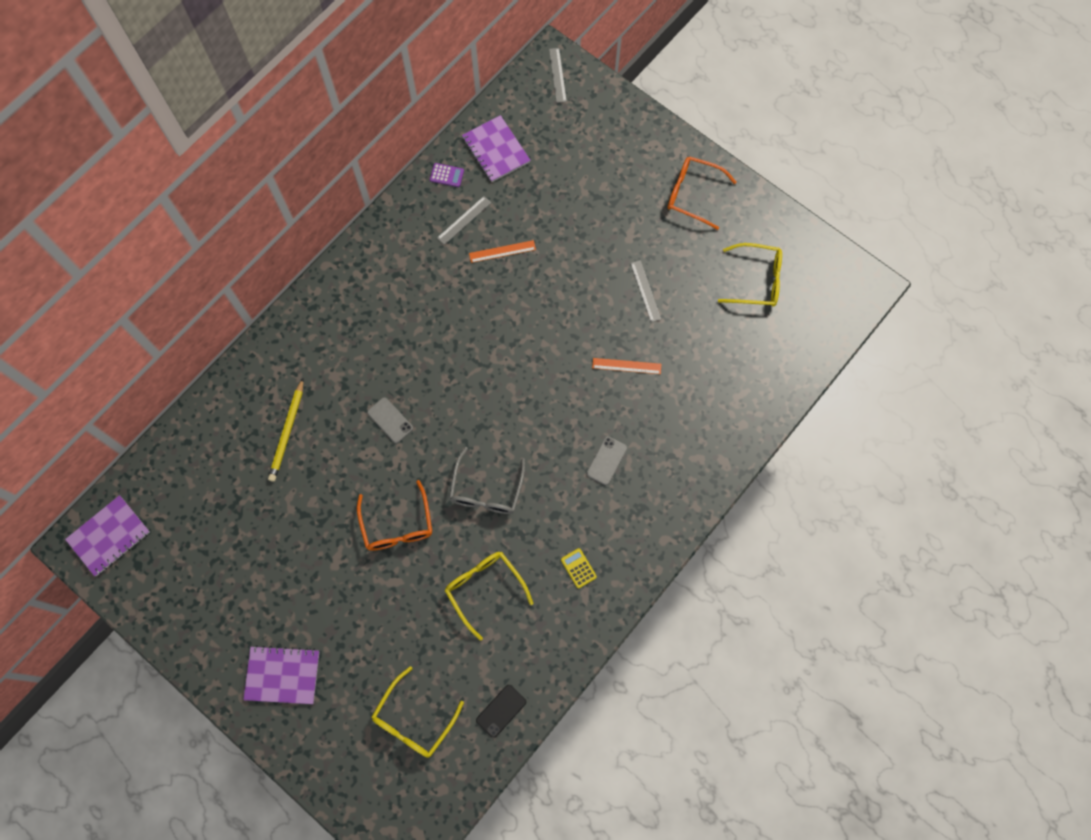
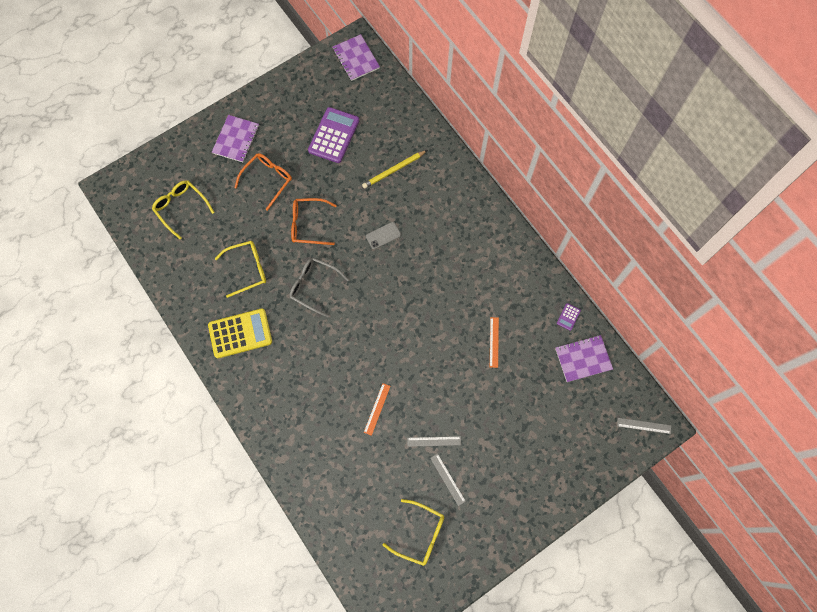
camera: 105 degrees right, 0 degrees up
(248, 531) = (334, 135): none -> purple calculator
(287, 432) = (394, 170): yellow pencil -> yellow pencil turned 60 degrees counterclockwise
(464, 220) = (527, 320): grey ruler -> grey ruler (448, 479)
(501, 711) = (166, 261): black phone -> none
(578, 568) = (240, 333): yellow calculator -> yellow calculator, size x2.35
(606, 460) = (309, 374): grey phone -> none
(693, 194) = (509, 505): orange glasses -> orange glasses (268, 180)
(756, 280) = (420, 534): yellow glasses -> yellow glasses turned 90 degrees counterclockwise

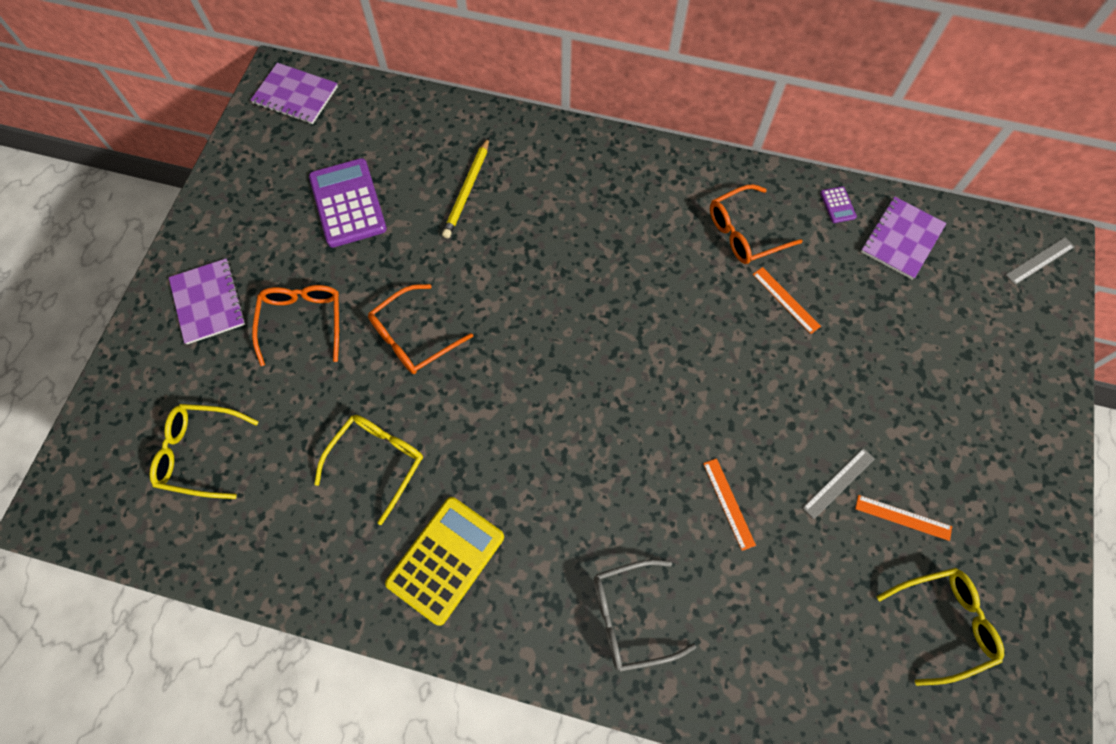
camera: 40 degrees left, 5 degrees down
(314, 286) = (494, 411): grey glasses -> grey glasses (630, 617)
(383, 235) = (527, 277): grey phone -> none
(448, 479) = (903, 517): grey ruler -> orange ruler
(507, 294) = (744, 232): none -> orange glasses

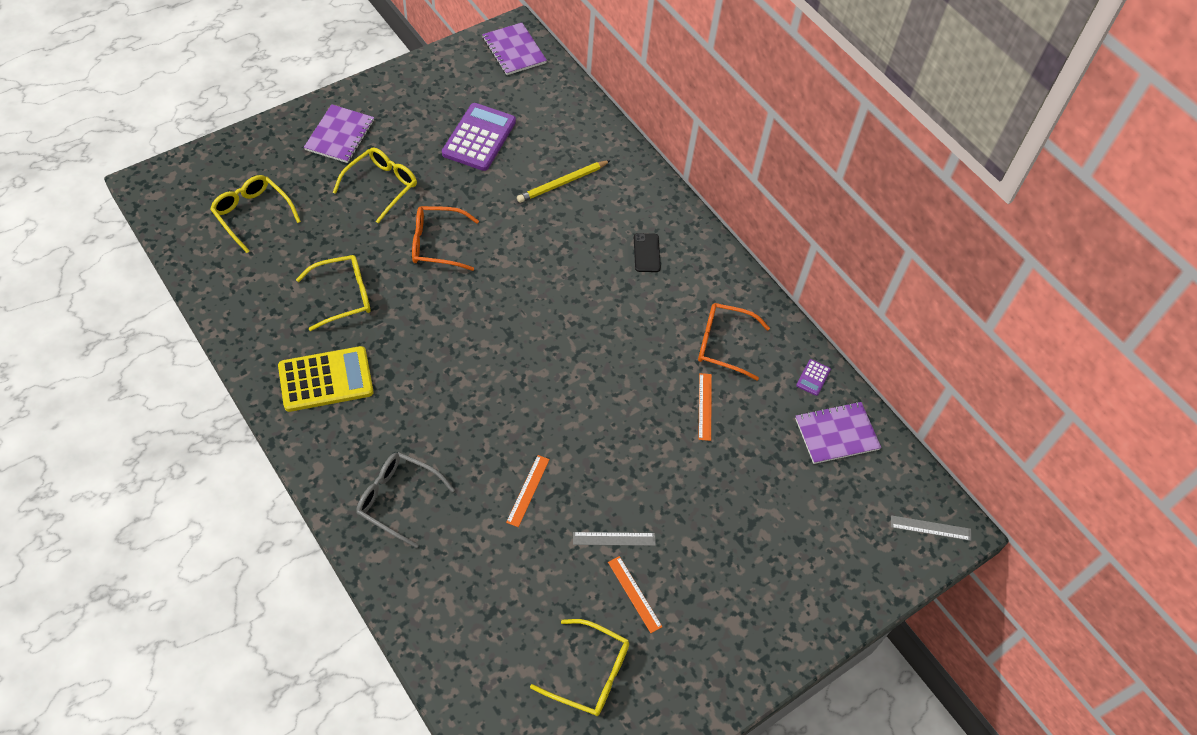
camera: 35 degrees right, 10 degrees down
(302, 322) = (381, 186): orange glasses -> yellow glasses
(603, 199) = (646, 253): none -> black phone

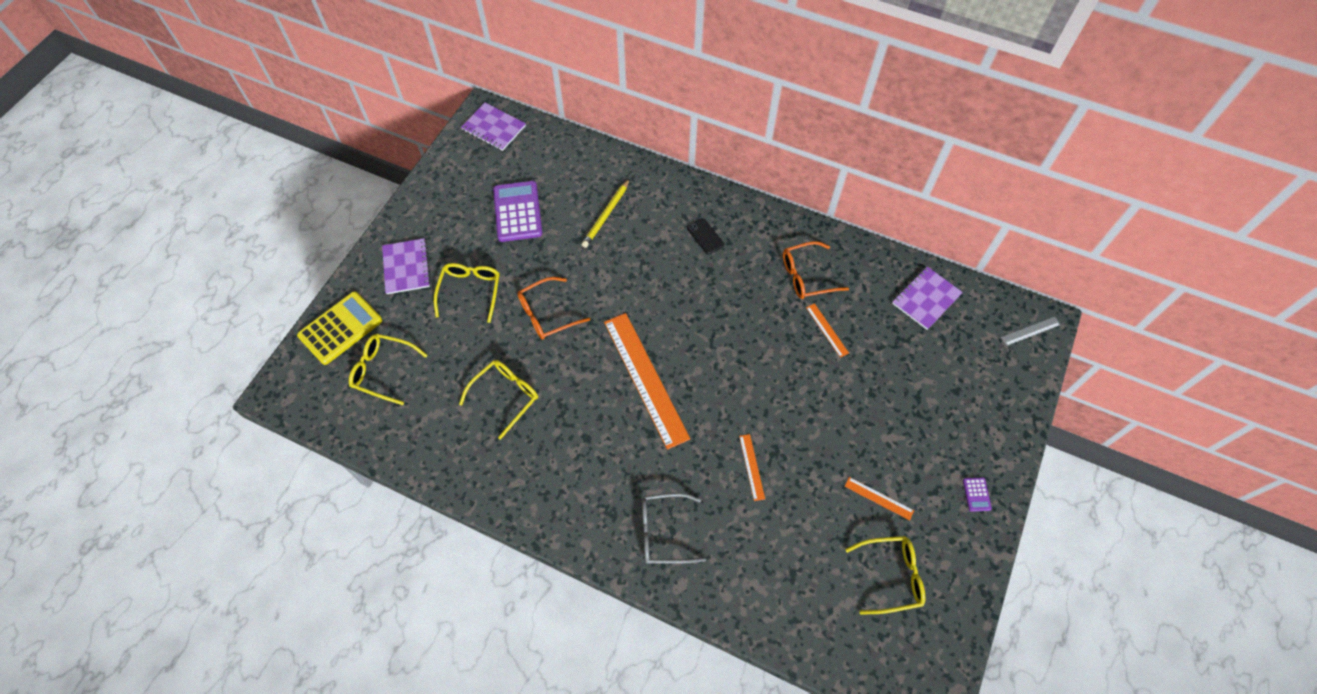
camera: 25 degrees left, 5 degrees up
(326, 379) = (541, 471): yellow calculator -> yellow calculator (340, 328)
(485, 352) = (645, 379): none -> orange ruler
(614, 538) = (836, 466): grey ruler -> none
(813, 377) = (882, 266): purple calculator -> purple calculator (976, 494)

